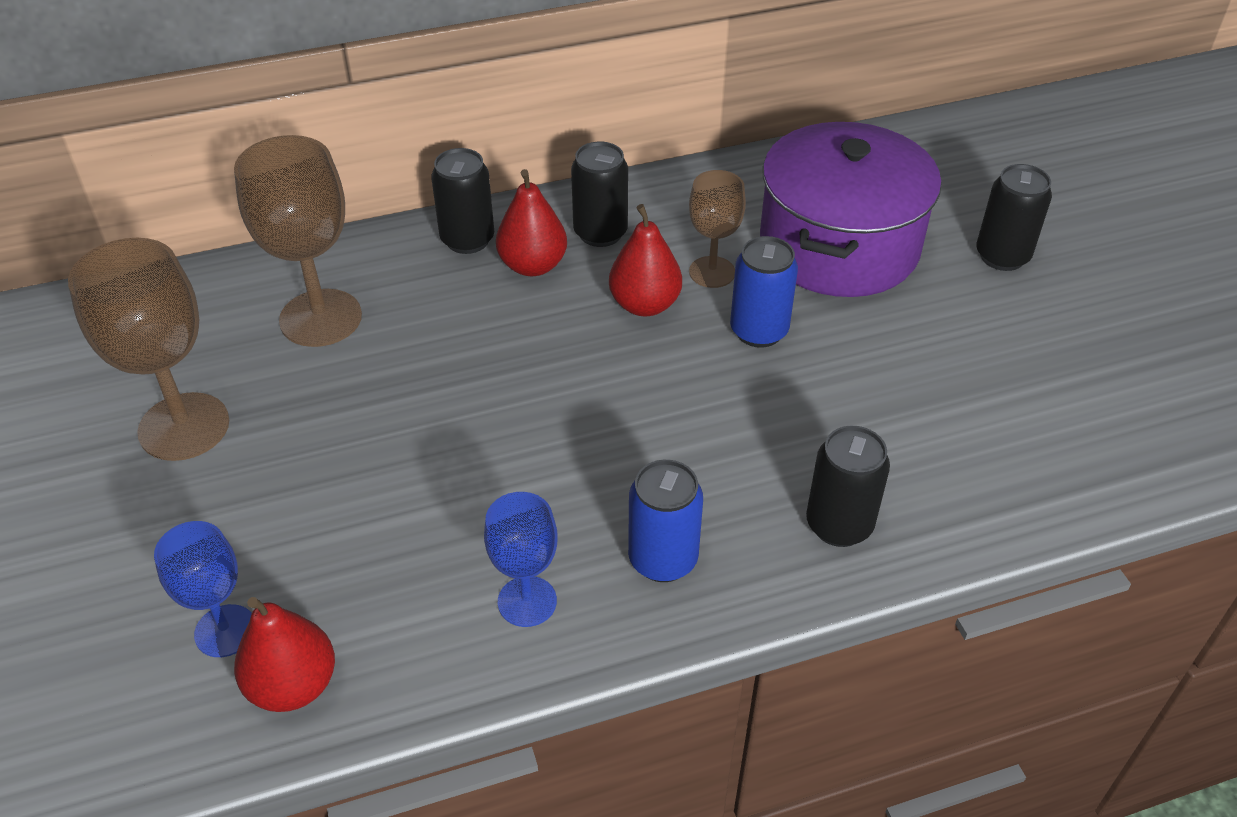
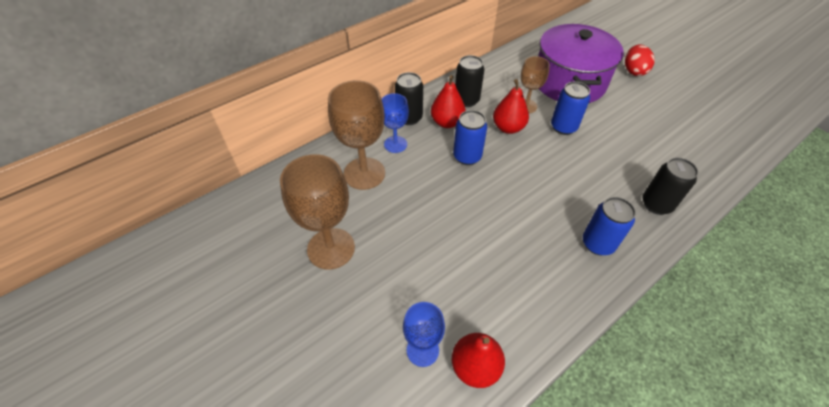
camera: 20 degrees left, 5 degrees up
(527, 337) = (467, 156): none -> blue can
(527, 601) = (554, 284): blue goblet -> blue goblet (395, 144)
(1002, 256) = (633, 71): black can -> red egg

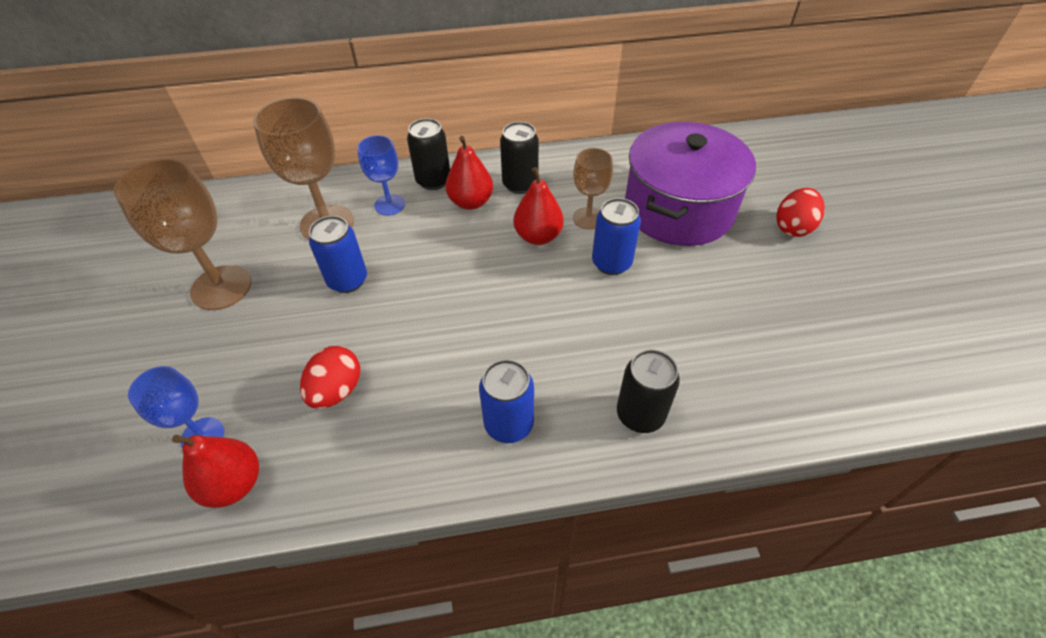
camera: 30 degrees right, 0 degrees up
(467, 156) = (455, 250): blue can -> blue can (347, 280)
(481, 275) = (337, 390): none -> red egg

